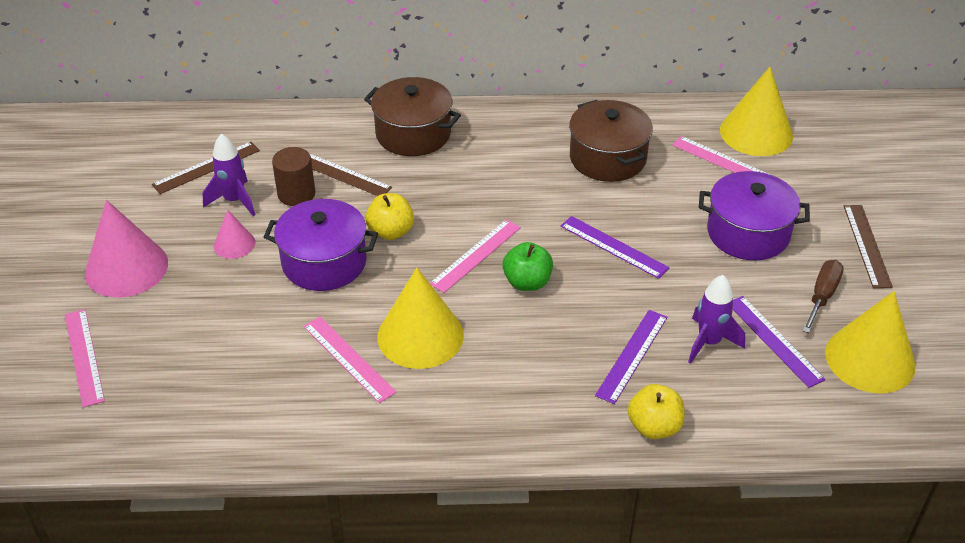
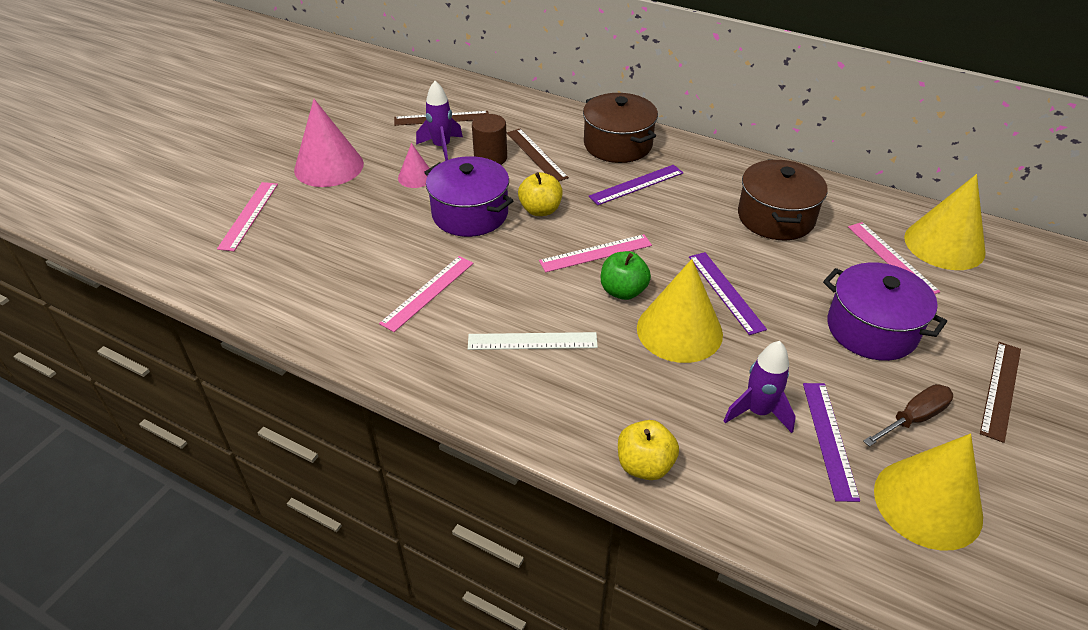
camera: 30 degrees right, 0 degrees up
(349, 358) = (428, 292): pink ruler -> pink ruler turned 45 degrees clockwise
(420, 335) = (498, 298): yellow cone -> yellow cone (679, 330)
(482, 363) = (532, 341): none -> white ruler
(632, 355) = (672, 391): purple ruler -> purple ruler (636, 184)

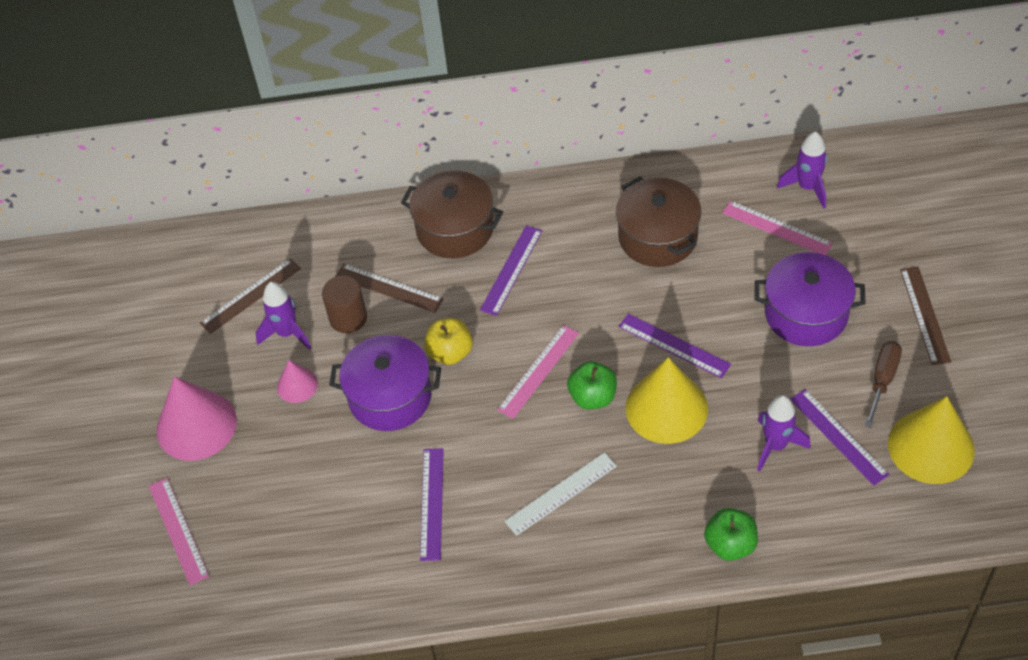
camera: 30 degrees left, 10 degrees up
(428, 292) = (432, 503): pink ruler -> purple ruler
(645, 465) = (730, 544): yellow apple -> green apple
(944, 244) = (807, 187): yellow cone -> purple rocket

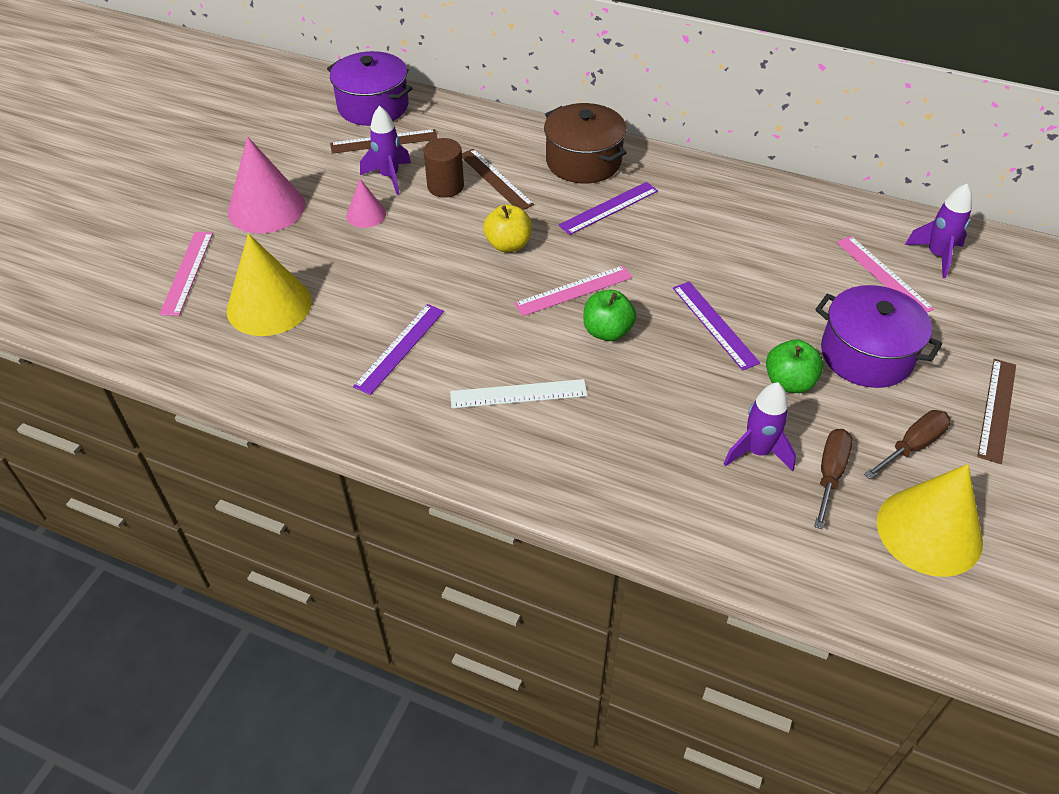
camera: 25 degrees right, 5 degrees down
(390, 396) = (432, 254): purple pot -> purple pot (373, 106)
(657, 237) = (760, 236): brown pot -> none
(666, 408) = (670, 371): yellow cone -> yellow cone (269, 305)
(730, 544) = (648, 516): green apple -> green apple (789, 382)
(838, 436) = (830, 474): purple ruler -> brown screwdriver

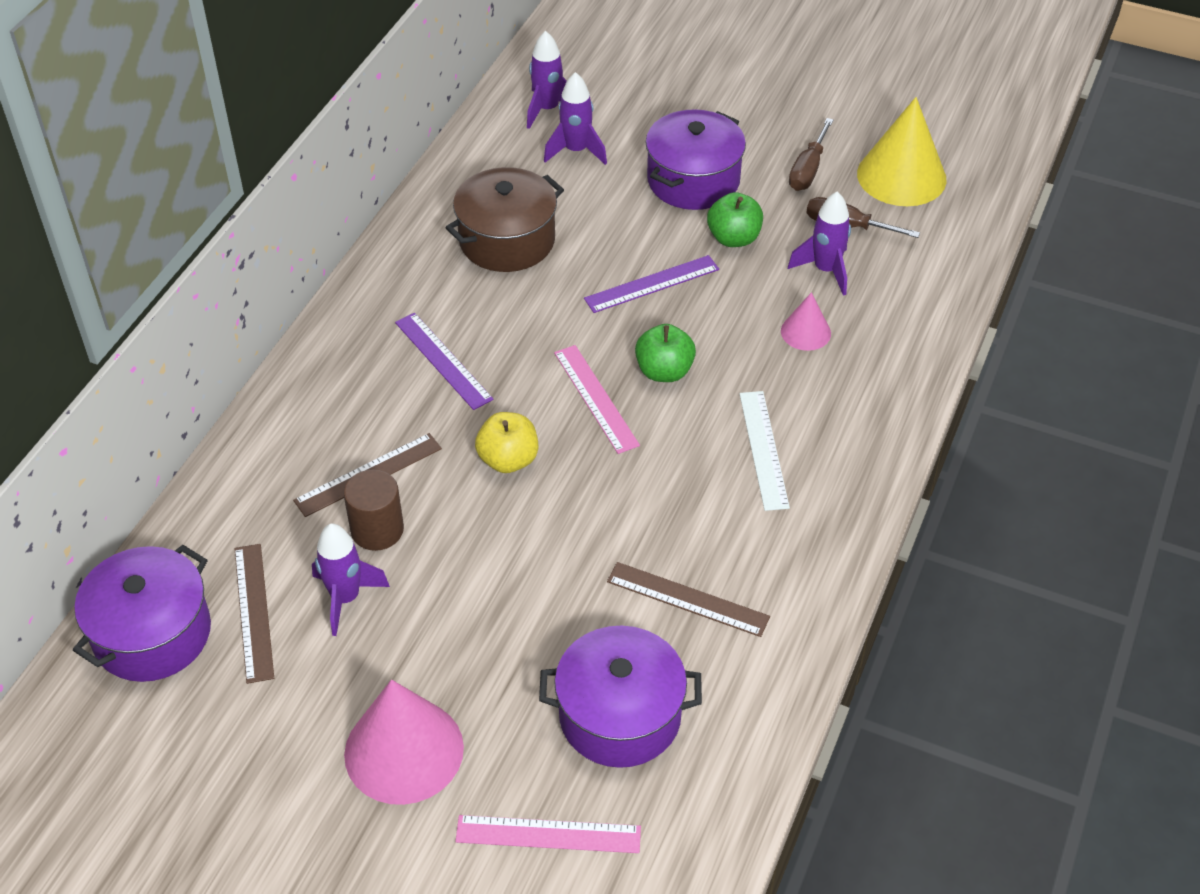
camera: 90 degrees left, 0 degrees up
(269, 305) = (620, 716): yellow cone -> purple pot
(366, 214) = (431, 620): pink cone -> pink cone (805, 332)
(400, 348) = (696, 562): purple ruler -> none
(583, 161) = (341, 381): brown pot -> brown pot (507, 240)
(883, 275) = (576, 151): pink ruler -> purple rocket
(912, 446) = (808, 170): brown screwdriver -> brown screwdriver turned 120 degrees counterclockwise
(997, 409) = (759, 111): brown ruler -> brown ruler (687, 599)

